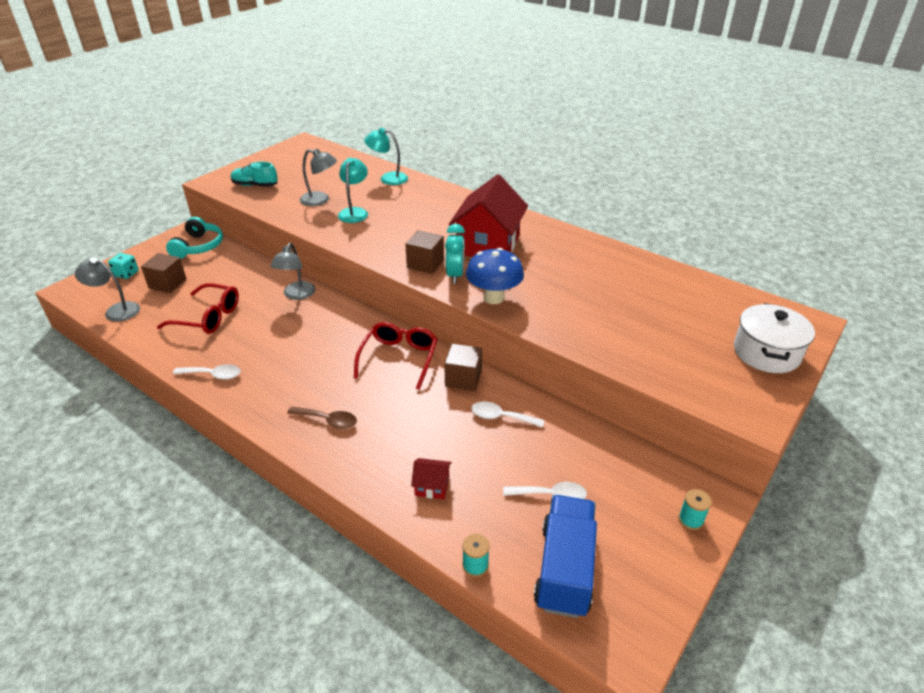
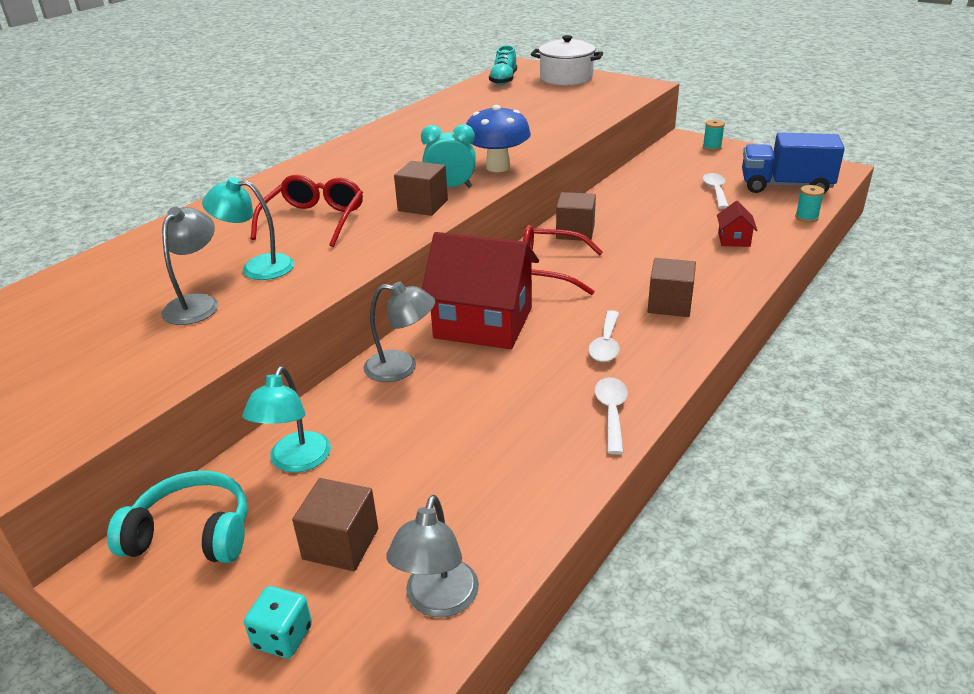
camera: 90 degrees left, 5 degrees down
(208, 317) = (462, 453): red glasses -> red glasses (314, 220)
(255, 185) = (85, 390): turquoise shoe -> turquoise shoe (503, 80)
(328, 420) = (669, 304): brown spoon -> brown cube
(388, 178) = (144, 251): turquoise lamp -> turquoise lamp (295, 462)
(488, 245) = (381, 173): red house -> red house (483, 323)
(501, 417) = (628, 212): white spoon -> white spoon (606, 344)

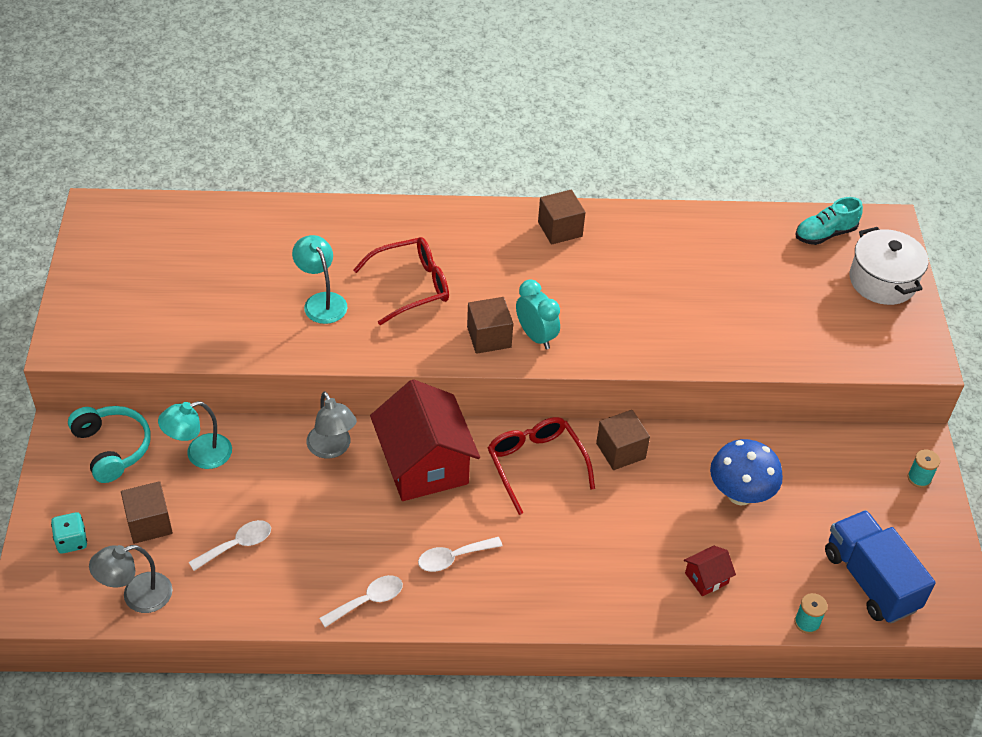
camera: 50 degrees right, 15 degrees up
(197, 303) = (255, 303): grey lamp -> none
(498, 167) = (603, 345): blue mushroom -> blue mushroom (740, 494)
(669, 304) = (546, 575): brown cube -> brown cube (560, 229)
(715, 191) = (804, 524): white spoon -> white spoon (237, 545)

